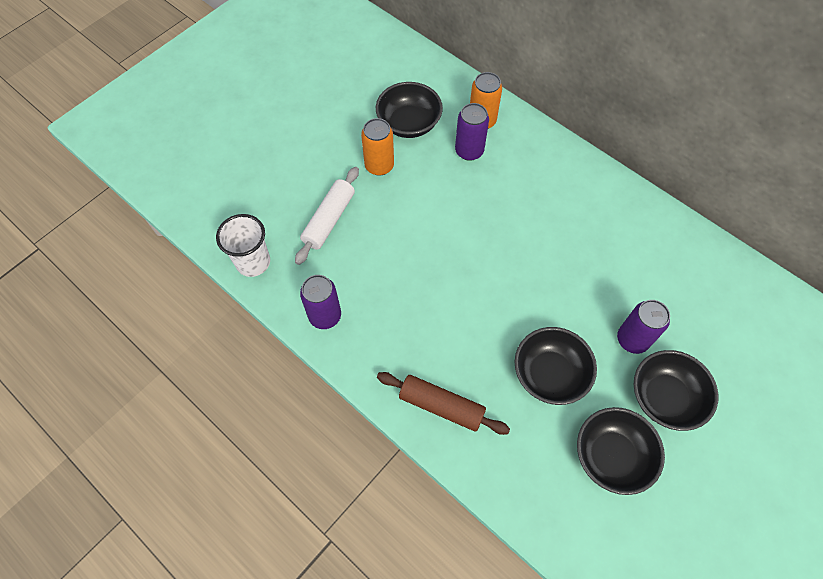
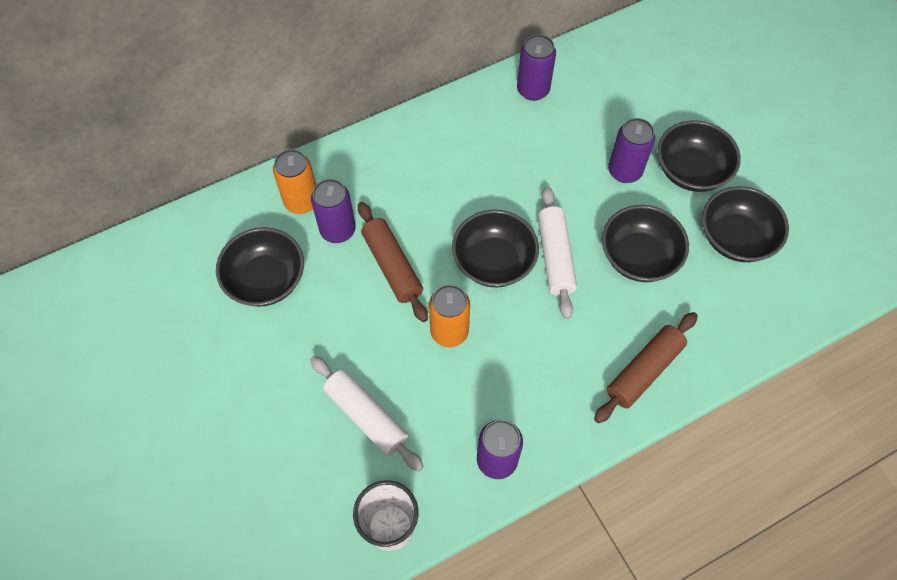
camera: 70 degrees left, 0 degrees up
(379, 166) = (313, 334): orange can -> orange can (449, 331)
(455, 195) = (392, 266): none -> brown rolling pin
(491, 263) = (494, 262): none -> black bowl
(517, 307) = (555, 257): none -> white rolling pin
(676, 242) = (533, 90): none -> purple can

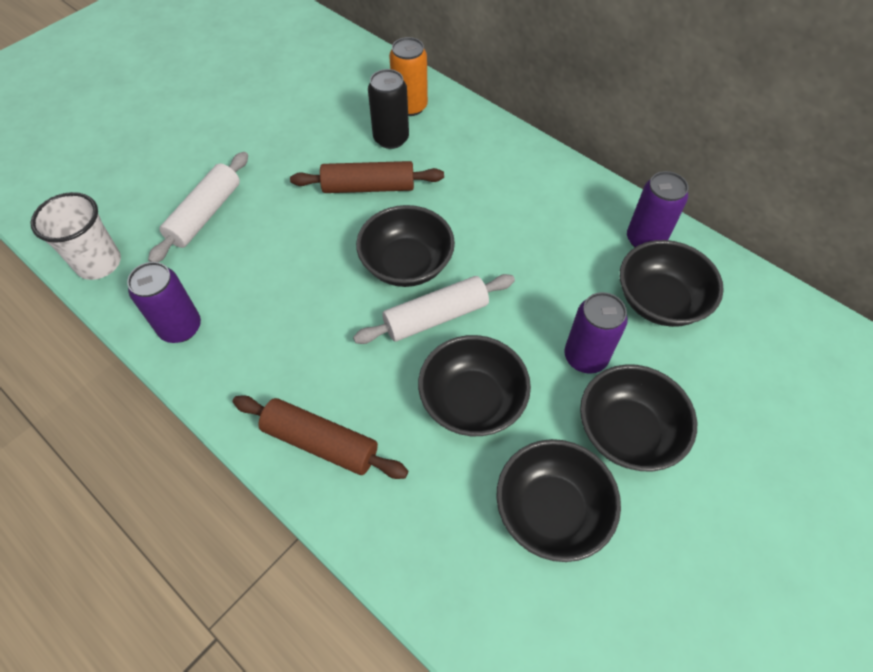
camera: 70 degrees right, 5 degrees down
(266, 280) = (320, 109): black bowl -> black bowl (660, 301)
(337, 230) = (391, 138): purple can -> black can
(392, 266) = (368, 187): brown rolling pin -> brown rolling pin turned 45 degrees clockwise
(449, 331) = (312, 250): orange can -> none

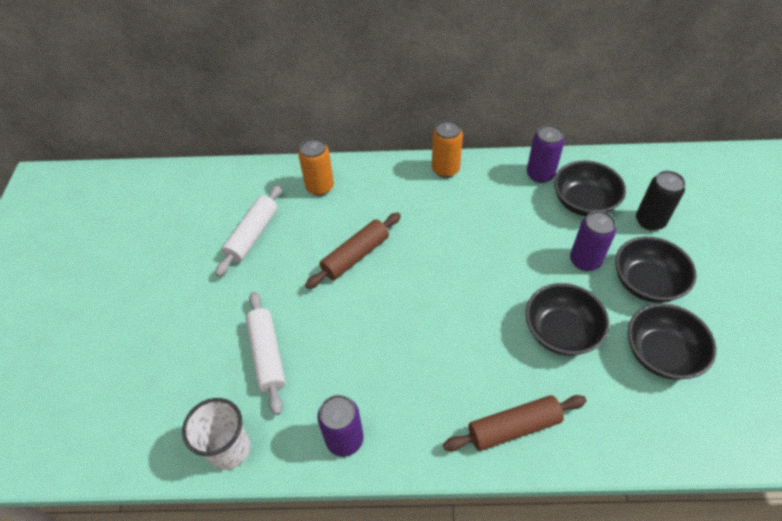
camera: 40 degrees left, 5 degrees down
(391, 138) = (332, 215): black can -> black can (650, 221)
(406, 264) = (435, 285): black bowl -> none
(436, 317) = (487, 302): white rolling pin -> white rolling pin (252, 235)
(548, 168) = (445, 169): none -> orange can

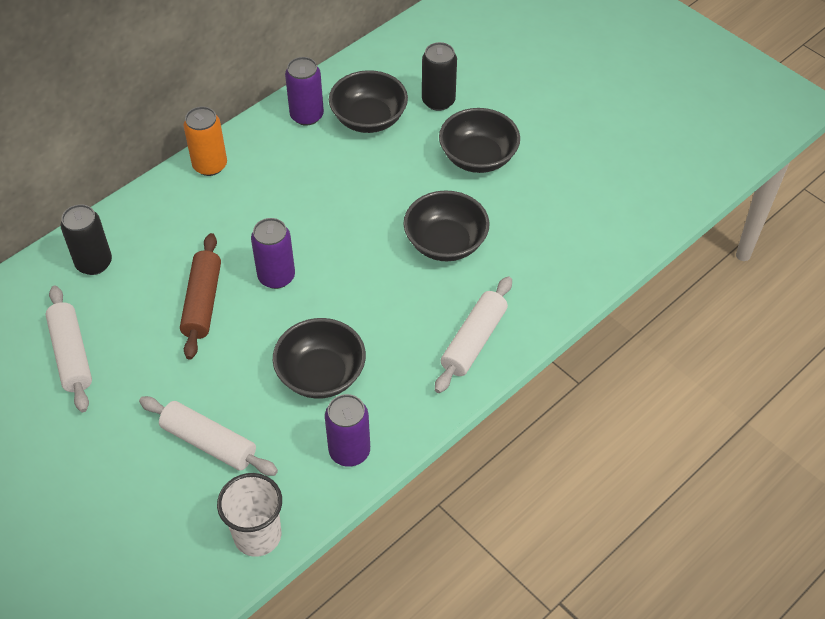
camera: 45 degrees left, 0 degrees up
(320, 187) = (94, 263): orange can -> black can
(513, 427) = (474, 341): brown rolling pin -> white rolling pin
(585, 260) = (414, 170): purple can -> purple can (276, 276)
(661, 353) = (534, 207): black bowl -> black bowl (321, 374)

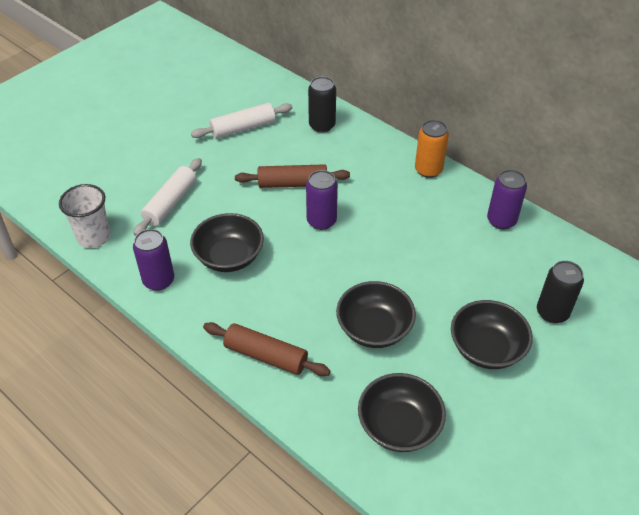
camera: 85 degrees right, 5 degrees down
(369, 118) = (511, 262): black bowl -> black bowl (399, 426)
(474, 341) = (266, 356): white rolling pin -> brown rolling pin

